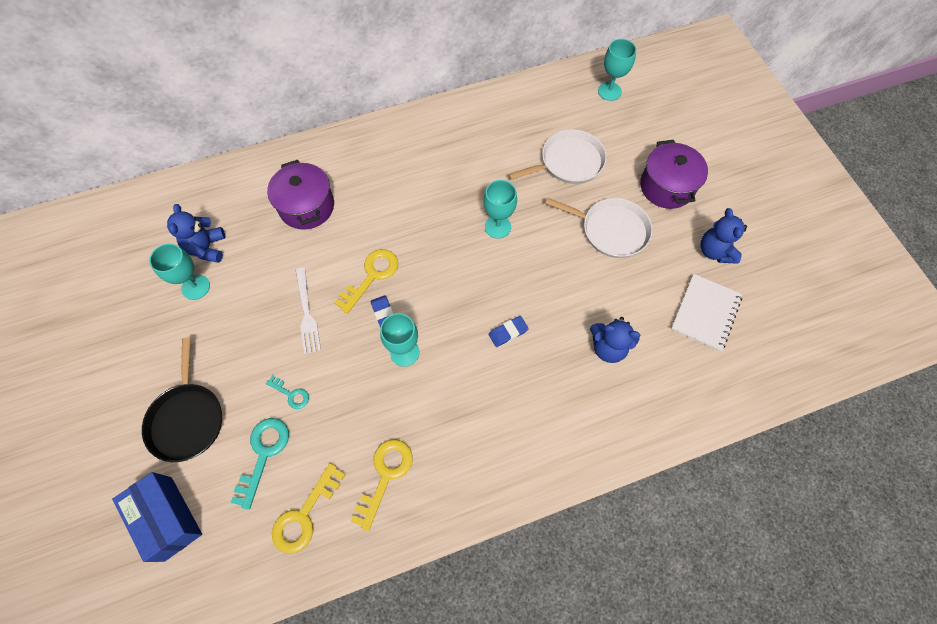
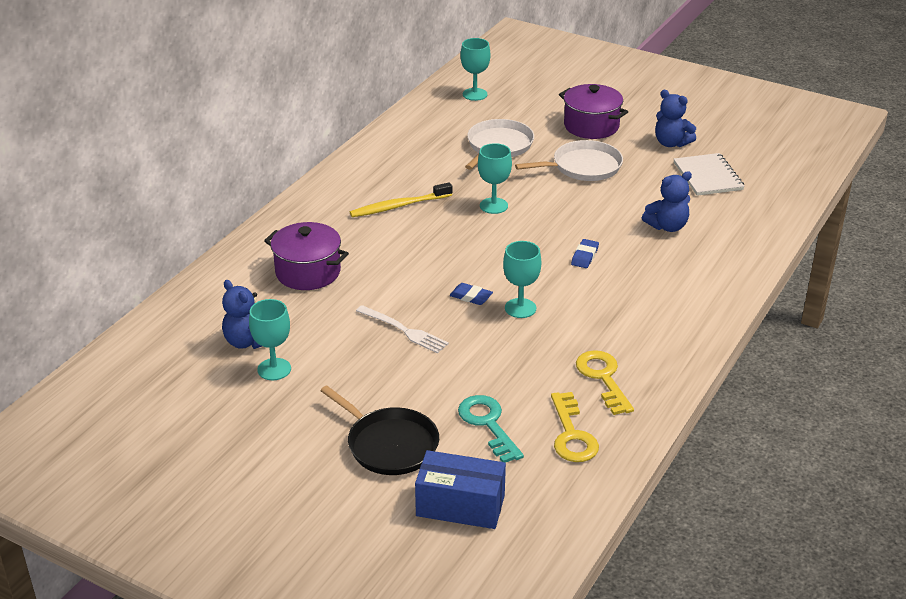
camera: 40 degrees left, 30 degrees down
(291, 394) = (460, 380): turquoise key -> none
(371, 276) = (429, 282): yellow key -> none
(431, 180) = (399, 206): none -> yellow toothbrush

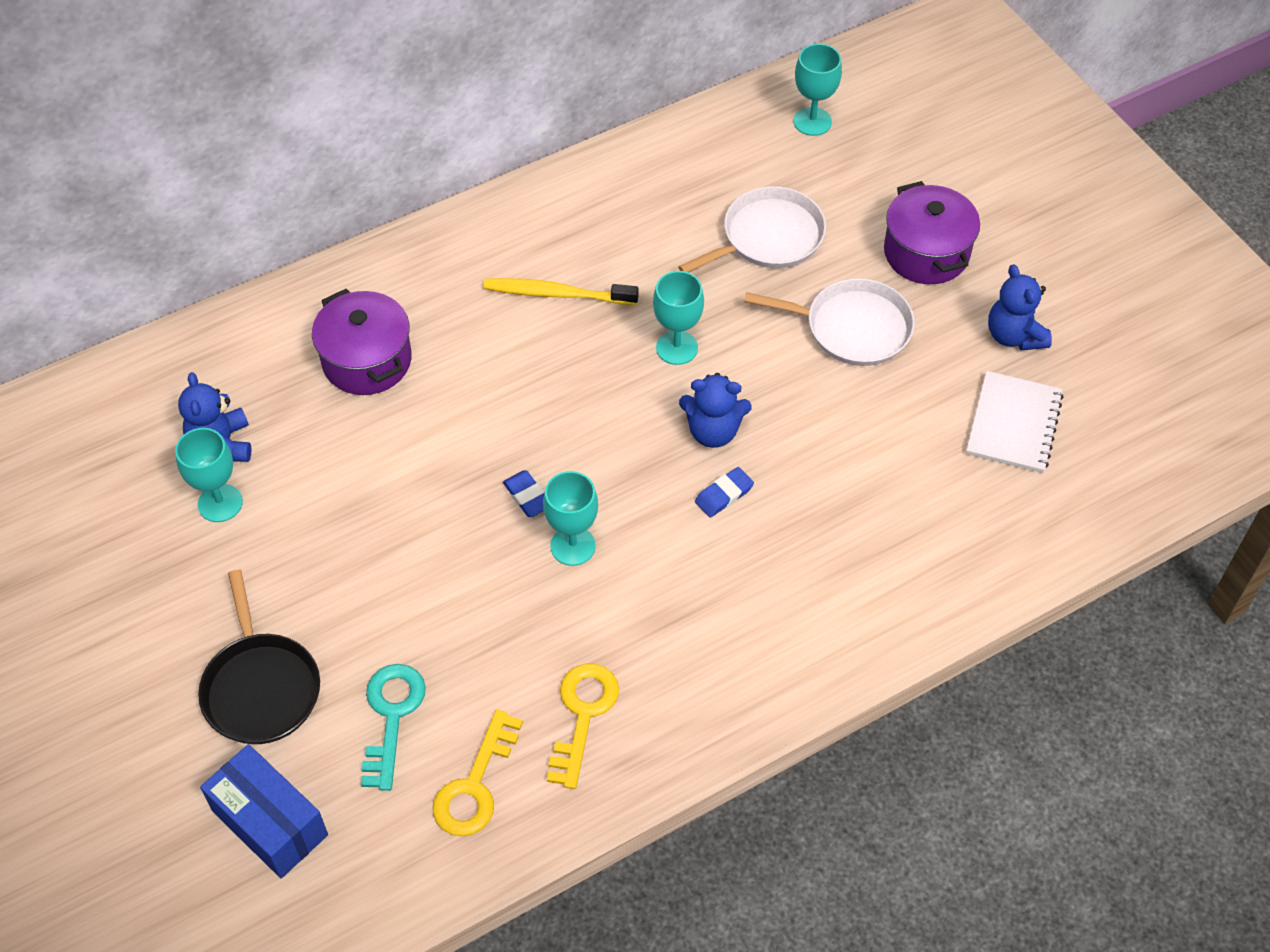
camera: 30 degrees right, 20 degrees up
(404, 330) = (407, 514): white fork -> none
(667, 226) = (878, 493): blue teddy bear -> blue teddy bear (713, 431)

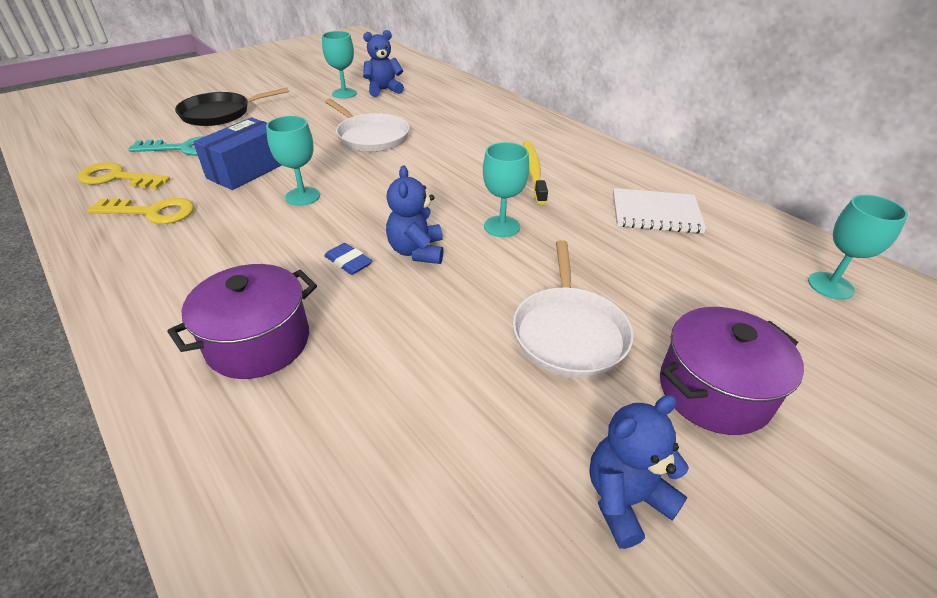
camera: 80 degrees right, 15 degrees down
(270, 822) = (130, 124): blue box -> blue box (247, 170)
(367, 360) = (451, 118): purple pot -> purple pot (258, 342)
(527, 496) = (348, 176): blue eraser -> none
(768, 237) = (654, 267): white pan -> white pan (371, 136)
(1013, 424) = (468, 505): white notebook -> white notebook (655, 213)

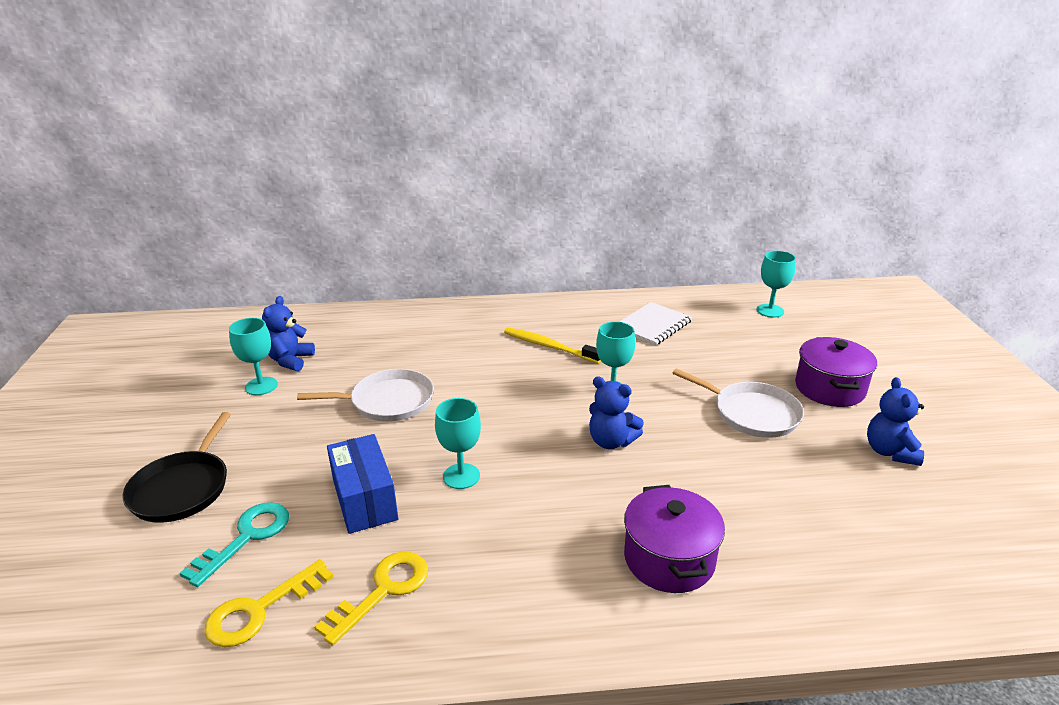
camera: 55 degrees left, 10 degrees down
(348, 262) = (596, 480): blue eraser -> none

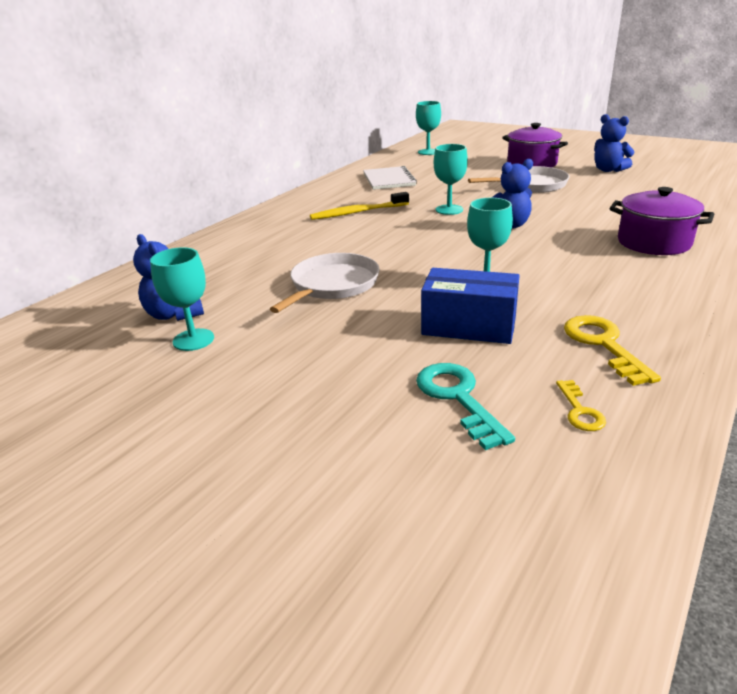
camera: 50 degrees left, 0 degrees up
(182, 488) = (319, 424): black pan -> none
(260, 609) = (580, 410): yellow key -> yellow key, size x0.56

